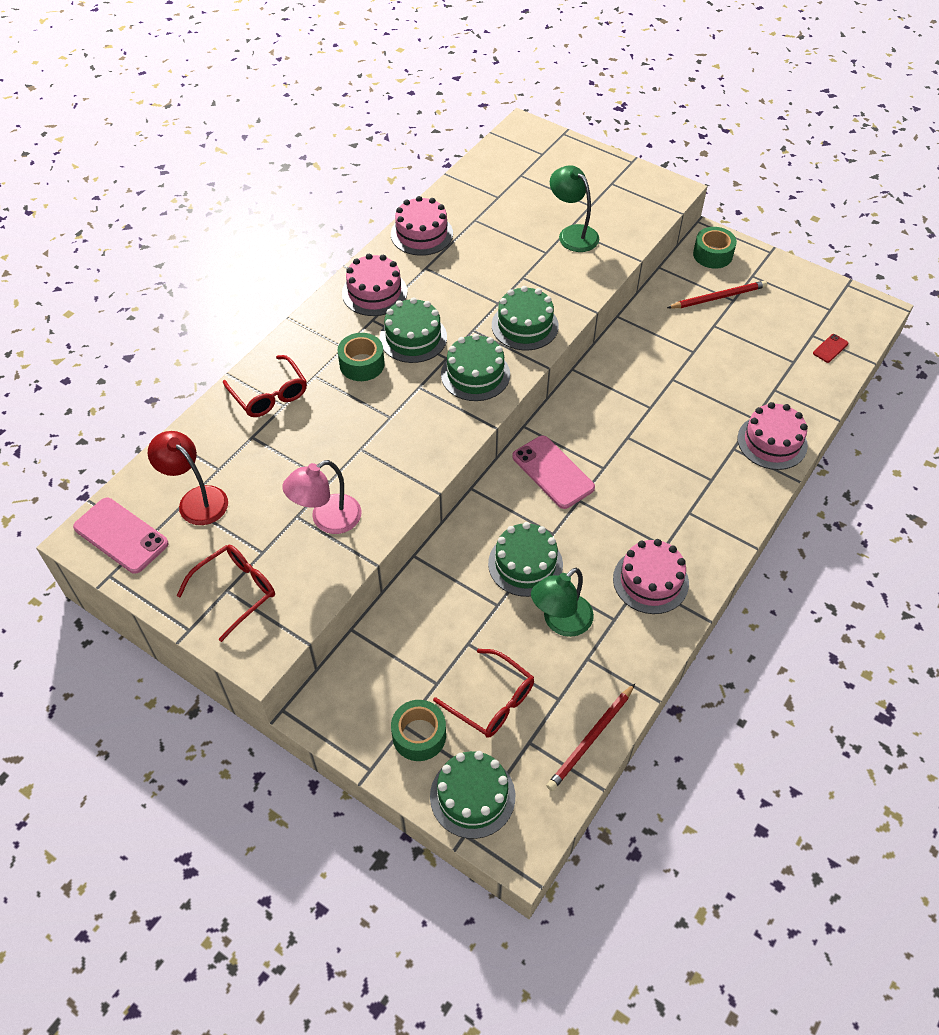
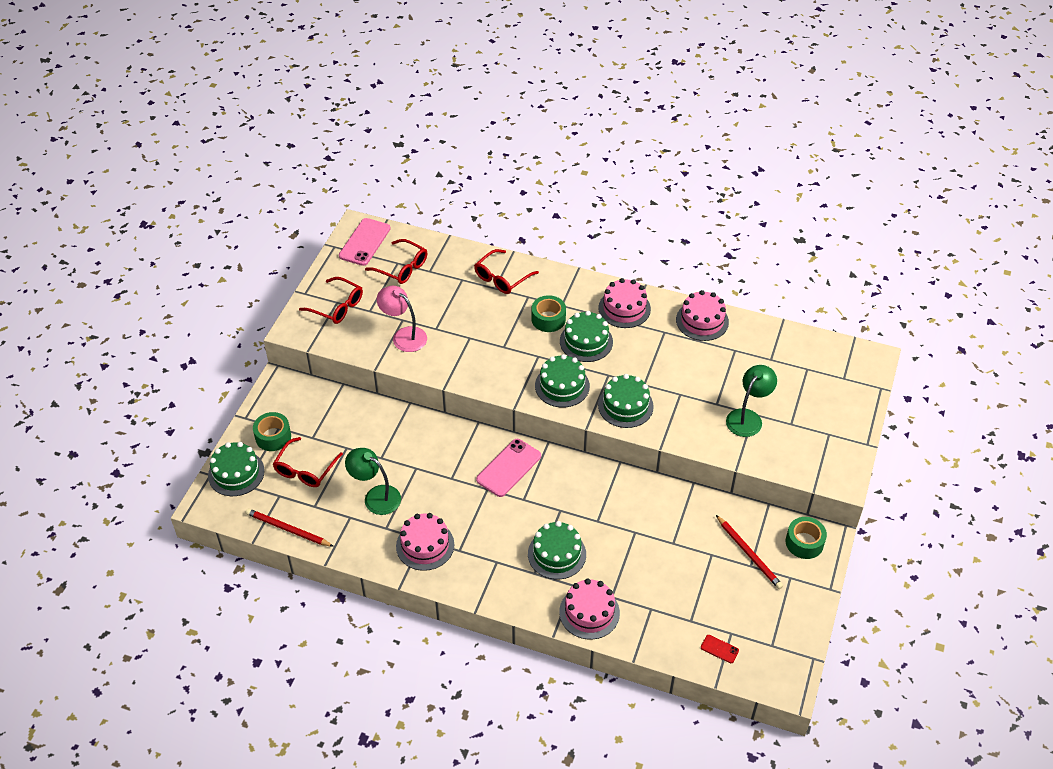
camera: 75 degrees right, 5 degrees down
(196, 499) = (402, 268): red lamp -> red glasses
(525, 564) = (419, 467): green cake -> green cake (557, 554)

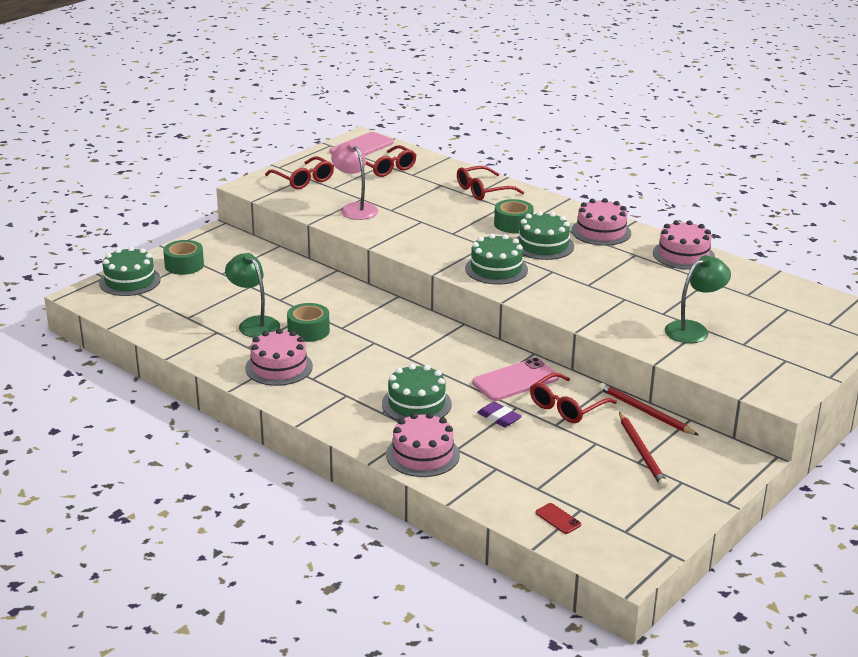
camera: 20 degrees right, 20 degrees down
(287, 529) = (149, 327): red pencil -> red pencil (645, 412)
(305, 469) = (198, 292): red glasses -> red glasses (567, 407)
(508, 468) = (407, 333): pink phone -> pink phone (515, 380)
(625, 405) = (557, 295): green cake -> none
(627, 549) = (499, 418): none -> purple eraser
(804, 542) = (716, 458): green tape -> green tape (308, 331)

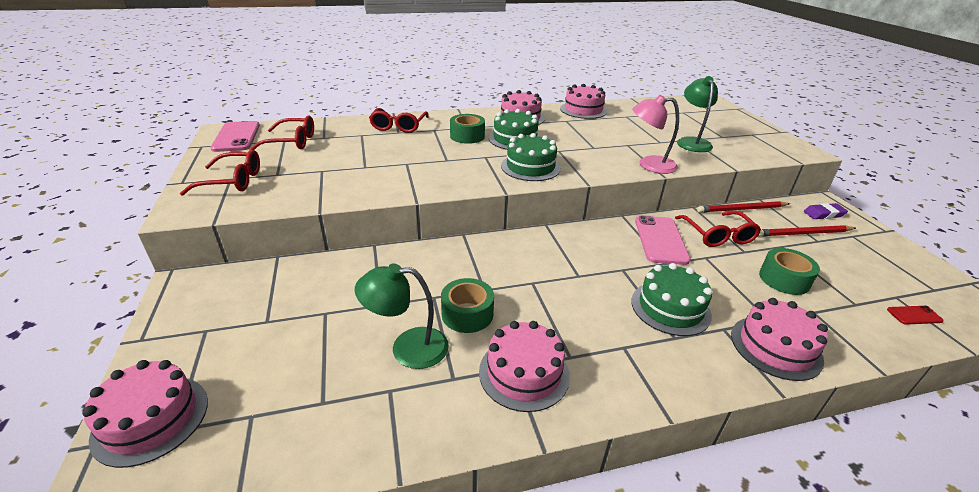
camera: 55 degrees left, 5 degrees up
(129, 281) = (151, 419): green cake -> pink cake
(184, 265) = (201, 344): green tape -> green tape (784, 279)
(355, 208) = (333, 180): pink lamp -> pink lamp (649, 165)
(499, 418) = (721, 273): purple eraser -> purple eraser (823, 214)
(642, 452) = (803, 233): red pencil -> red pencil turned 150 degrees clockwise

